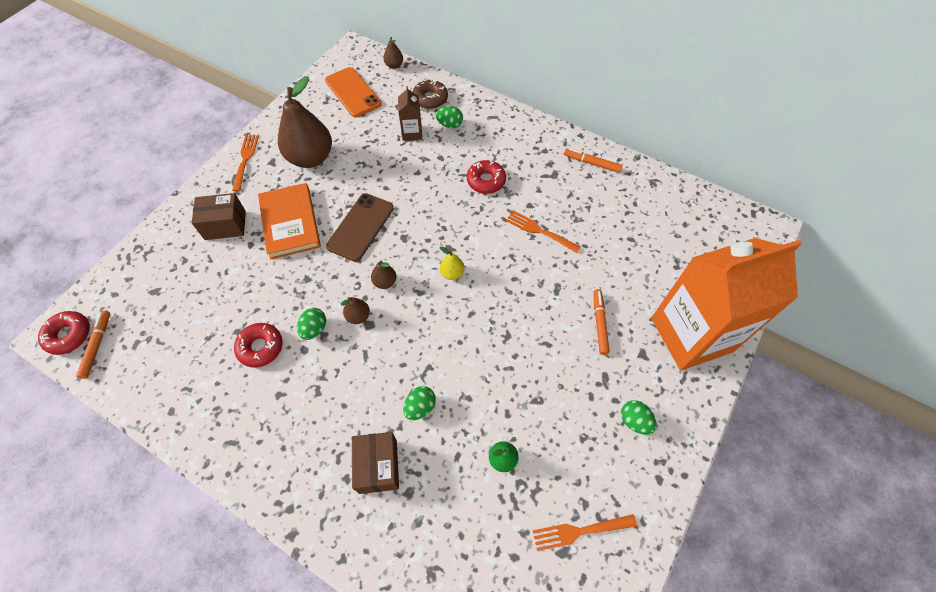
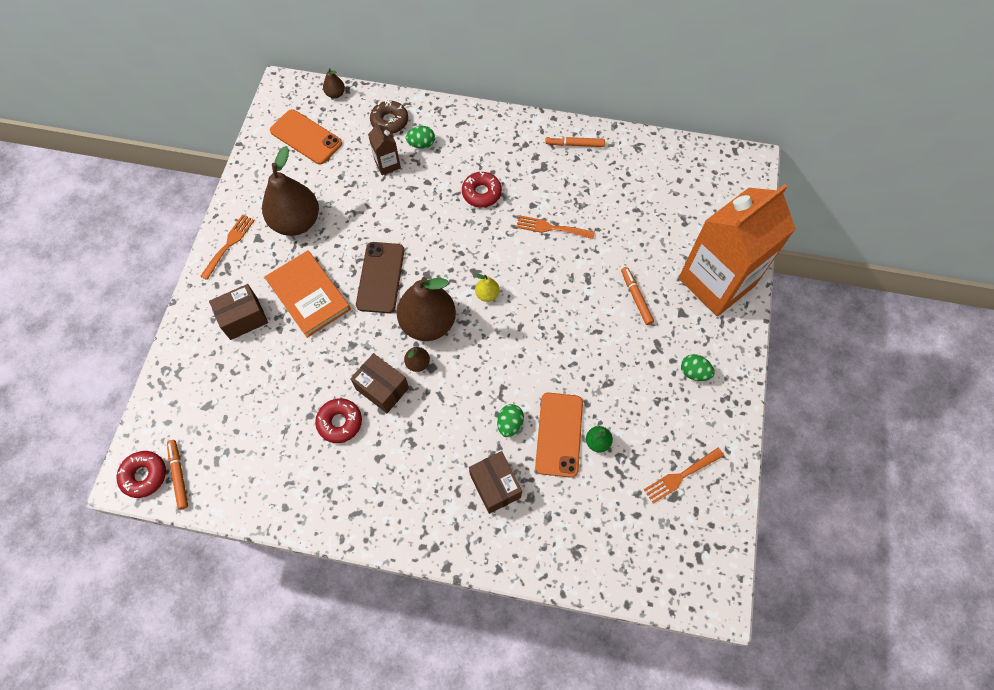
camera: 20 degrees left, 5 degrees up
(245, 160) = (229, 244): orange fork -> orange fork turned 45 degrees clockwise
(314, 329) = (382, 388): green egg -> brown box
(385, 282) = (428, 323): brown pear -> brown pear, size x2.32
(465, 436) = (559, 434): none -> orange phone

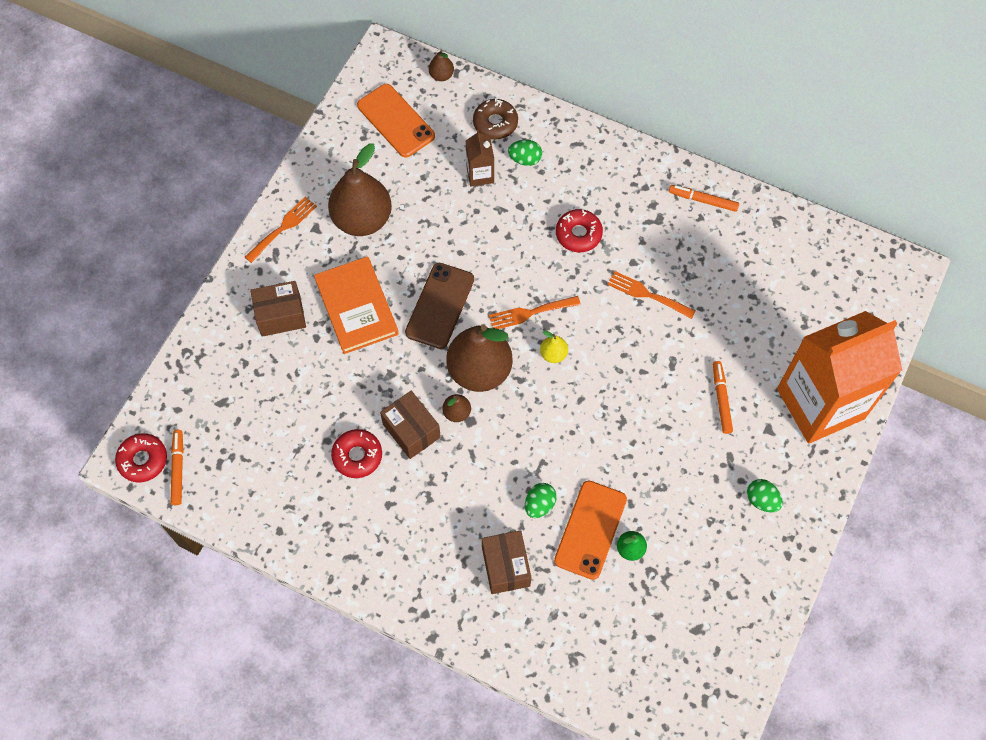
camera: 15 degrees right, 0 degrees up
(681, 476) = (712, 609): orange fork -> orange fork (531, 312)

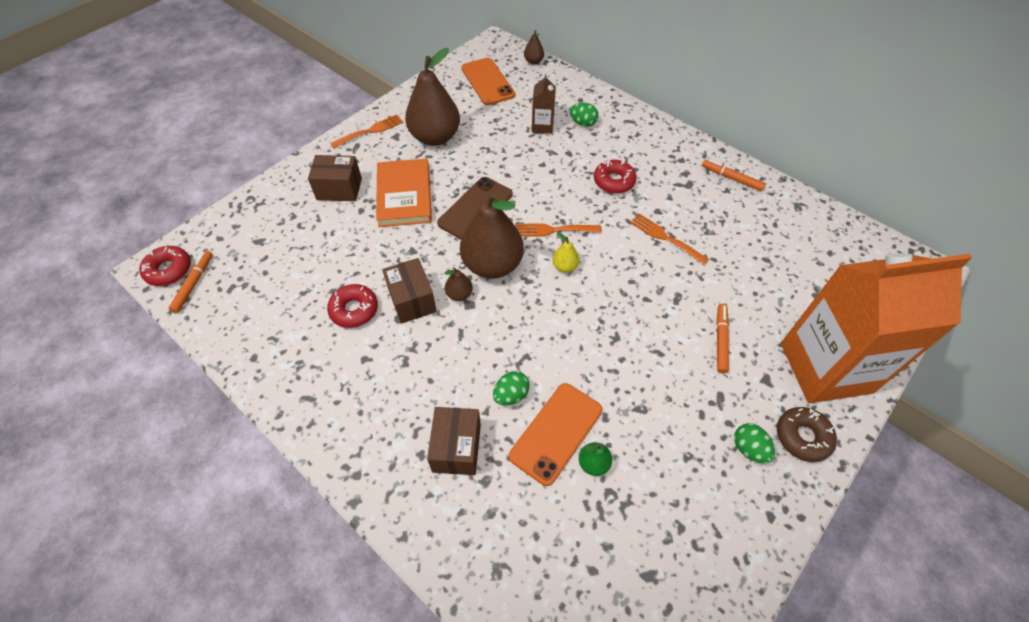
camera: 15 degrees right, 10 degrees down
(495, 123) = (566, 96): brown donut -> brown donut (802, 437)

